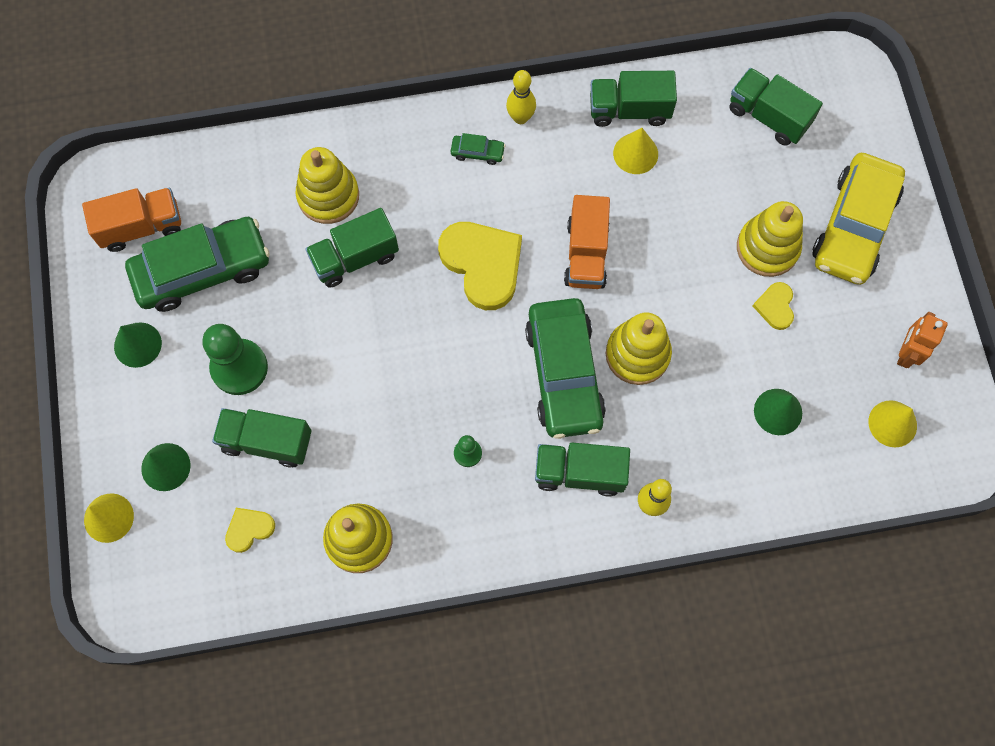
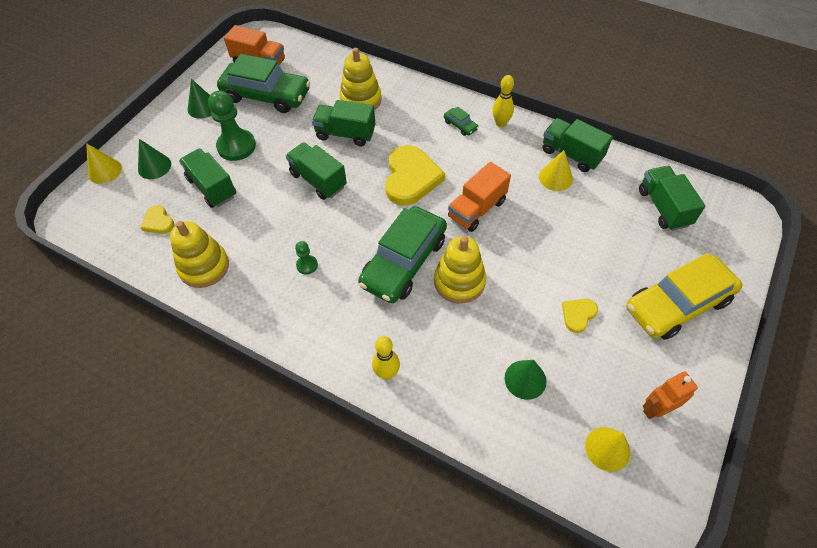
camera: 40 degrees right, 15 degrees down
(249, 529) = (158, 222): yellow heart -> yellow heart turned 135 degrees counterclockwise
(579, 473) = (360, 322): green truck -> green truck (318, 180)
(767, 248) = (601, 278): yellow stacking toy -> none

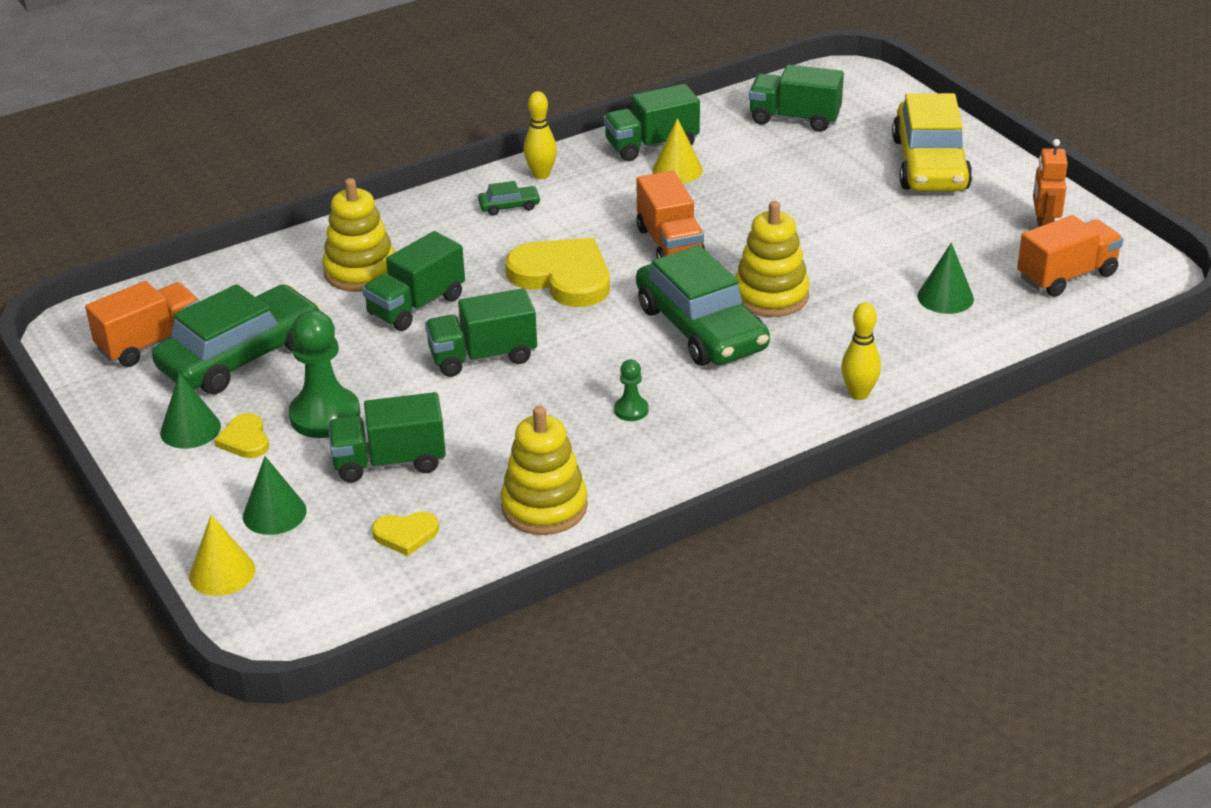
camera: 60 degrees left, 20 degrees down
(578, 315) = (890, 231): yellow heart -> yellow heart (245, 439)
(607, 449) = (1066, 276): yellow cone -> orange truck

